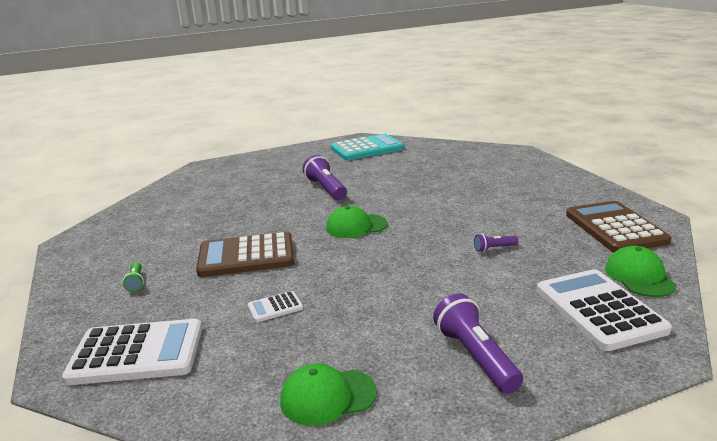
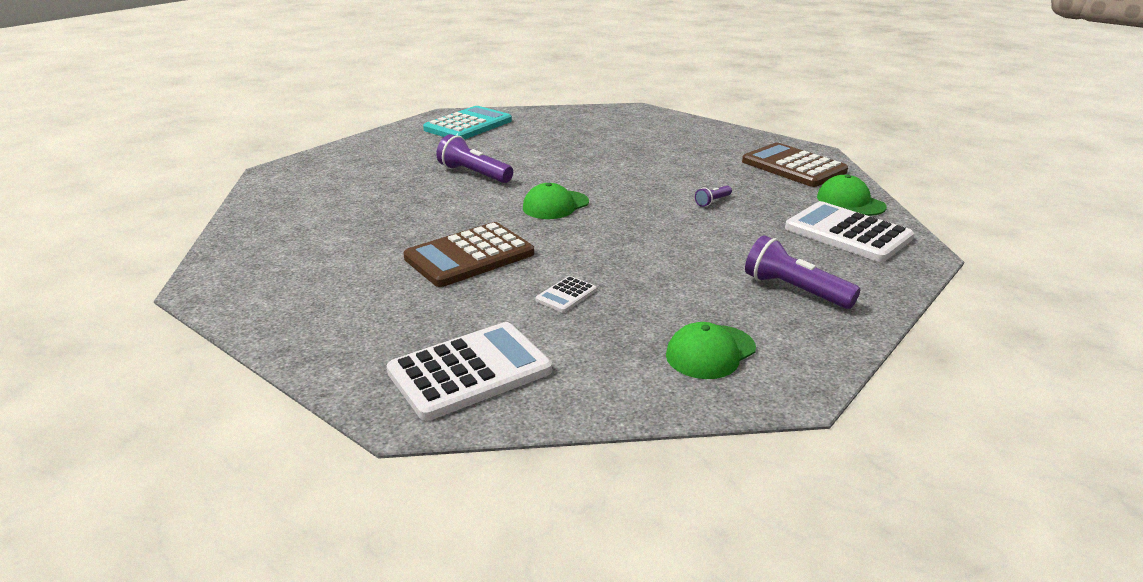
camera: 30 degrees left, 5 degrees up
(136, 282) = (368, 309): green flashlight -> none

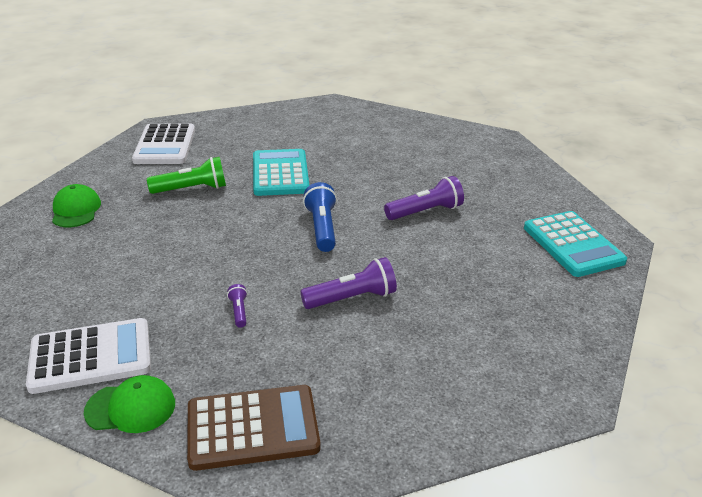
camera: 120 degrees right, 5 degrees up
(469, 256) = (280, 173): brown calculator -> turquoise calculator
(555, 205) = (322, 228): green cap -> blue flashlight
(566, 295) = (192, 189): white calculator -> green flashlight
(794, 290) = (74, 273): purple flashlight -> purple flashlight (352, 298)

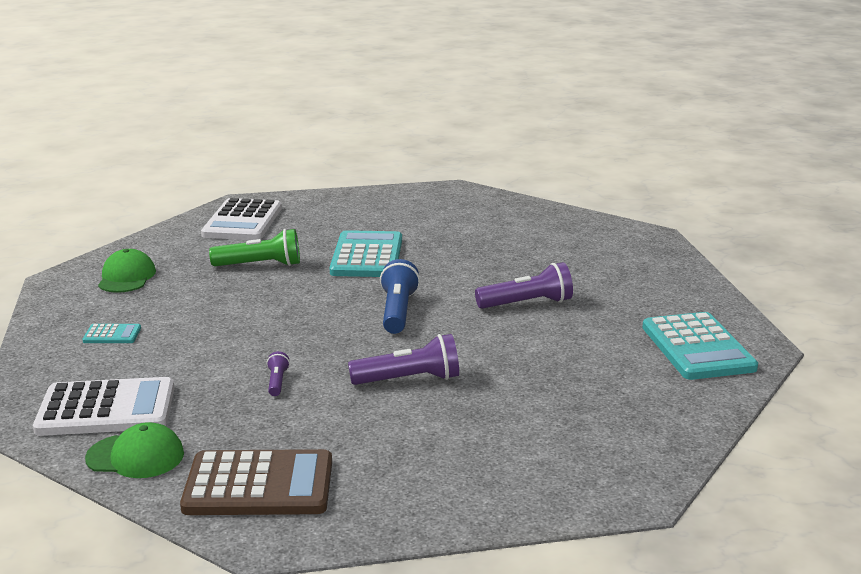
camera: 10 degrees right, 10 degrees down
(77, 273) = (112, 335): none -> turquoise calculator

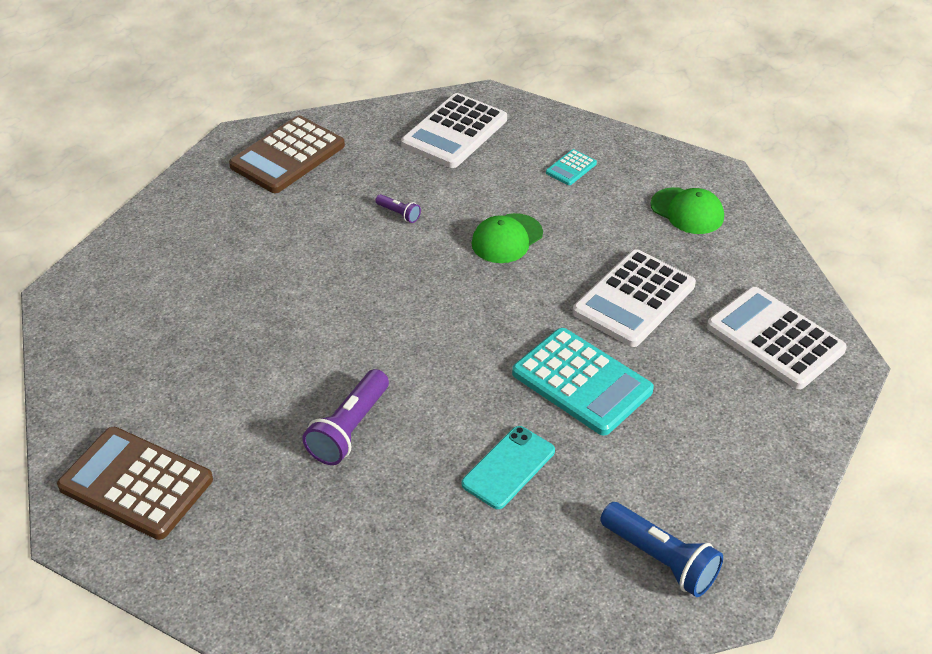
camera: 130 degrees right, 20 degrees up
(135, 456) = (380, 125): green cap -> green cap (507, 239)
(260, 265) = (634, 299): green flashlight -> white calculator
(397, 311) = (435, 334): blue flashlight -> blue flashlight (660, 559)
(409, 379) = (319, 277): purple flashlight -> none
(469, 252) = (508, 467): none -> turquoise phone
(697, 348) = (136, 483): turquoise calculator -> brown calculator

